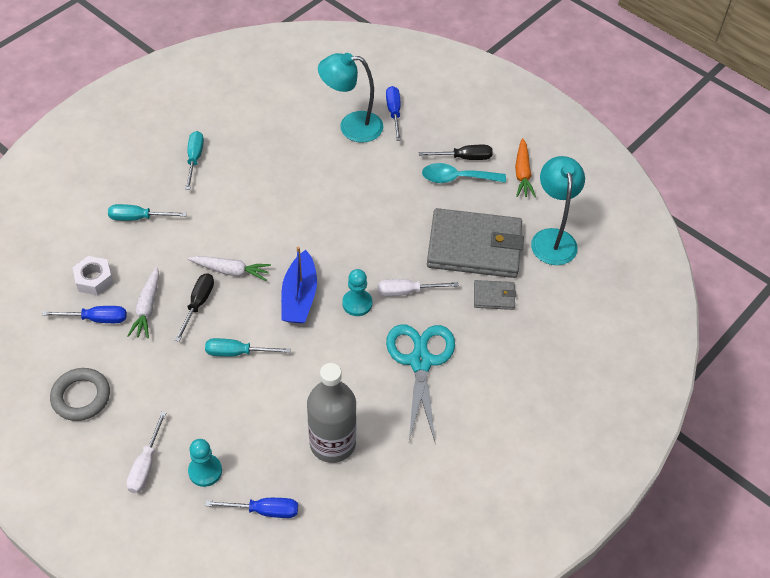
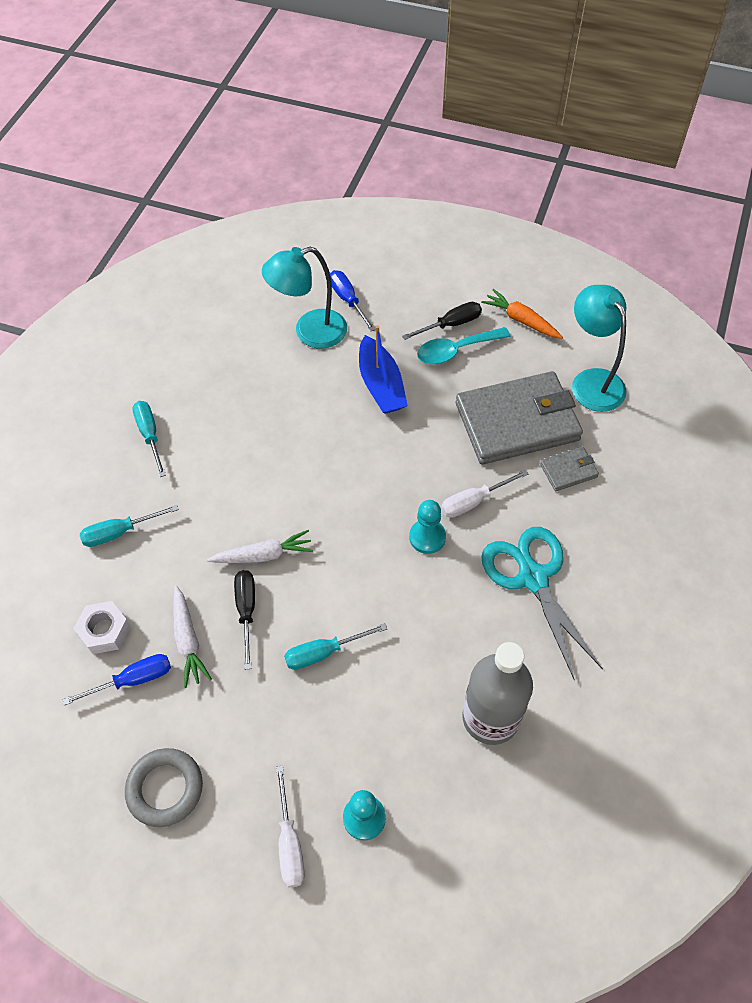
camera: 20 degrees left, 5 degrees up
(264, 510) = (458, 836): blue screwdriver -> none
(299, 297) = (359, 555): blue boat -> blue boat (381, 385)
(522, 173) = (521, 320): orange carrot -> orange carrot turned 150 degrees clockwise

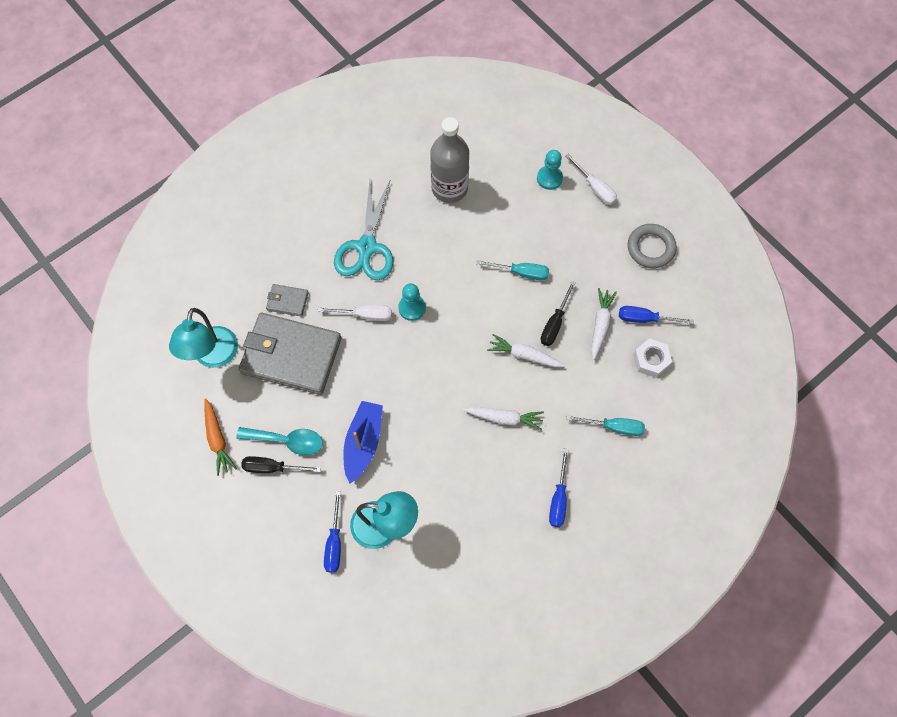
camera: 150 degrees left, 10 degrees up
(150, 435) = (558, 498): turquoise screwdriver -> blue screwdriver
(249, 479) = (504, 418): none -> white carrot
(290, 842) = (595, 188): white screwdriver -> white screwdriver turned 120 degrees clockwise

